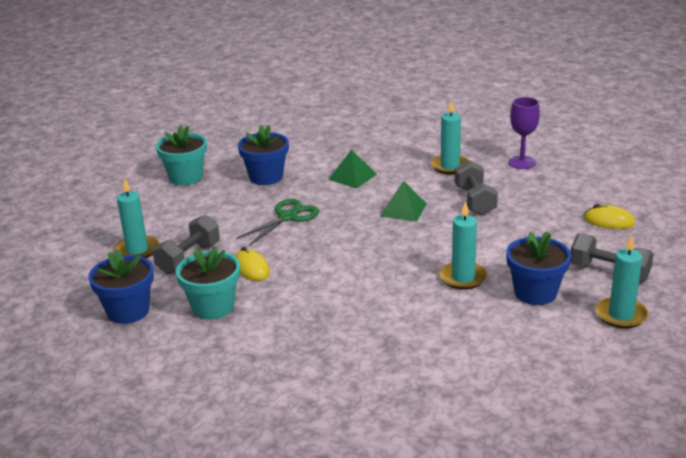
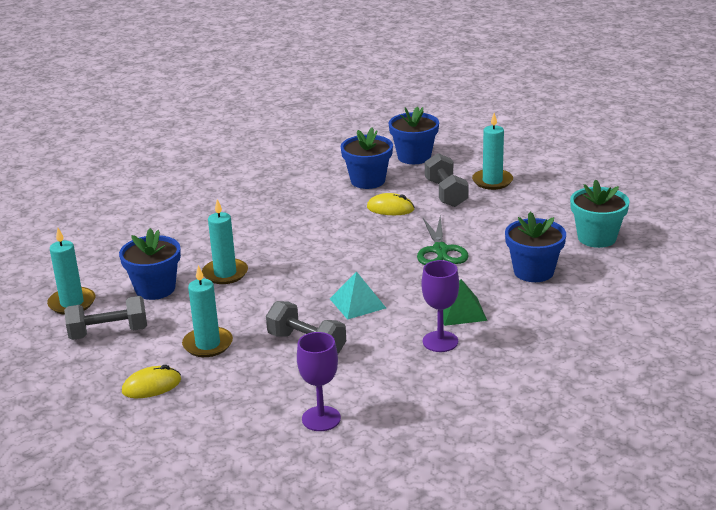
camera: 135 degrees right, 0 degrees up
(213, 307) = (368, 181): turquoise flower pot -> blue flower pot
(395, 168) = (440, 341): none -> purple goblet
(403, 210) = (357, 303): green pyramid -> turquoise pyramid
(450, 166) = (389, 372): turquoise candle -> turquoise candle (208, 344)

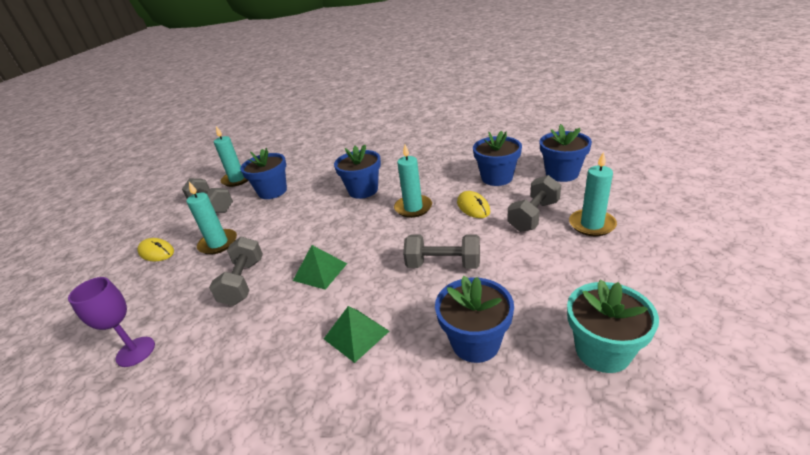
camera: 55 degrees right, 5 degrees up
(225, 273) = (311, 201): turquoise candle -> turquoise candle (413, 208)
(261, 242) = (363, 190): none -> blue flower pot
(357, 303) = (320, 271): turquoise pyramid -> green pyramid
(440, 250) = (443, 264): green scissors -> grey dumbbell
(440, 341) = (294, 352): purple goblet -> none

